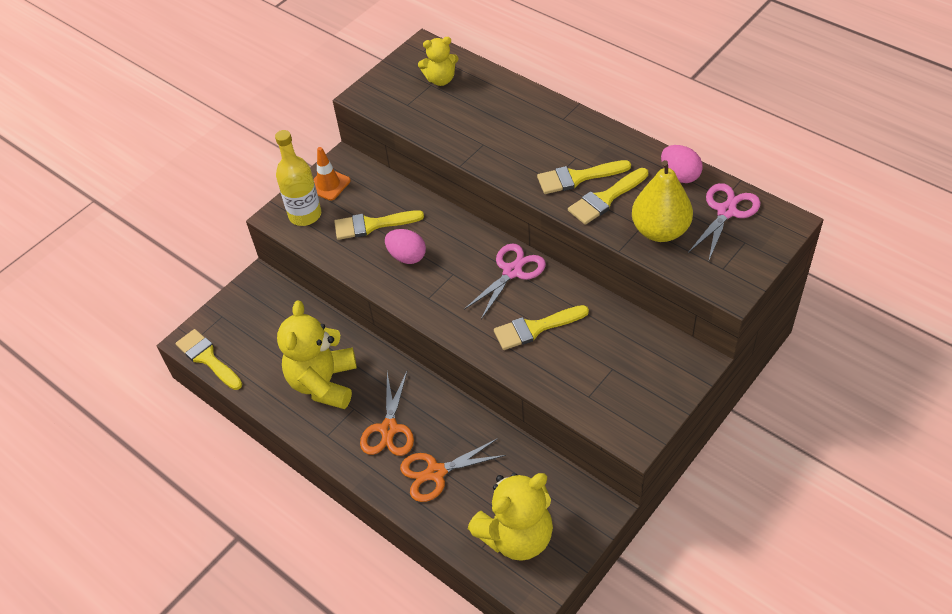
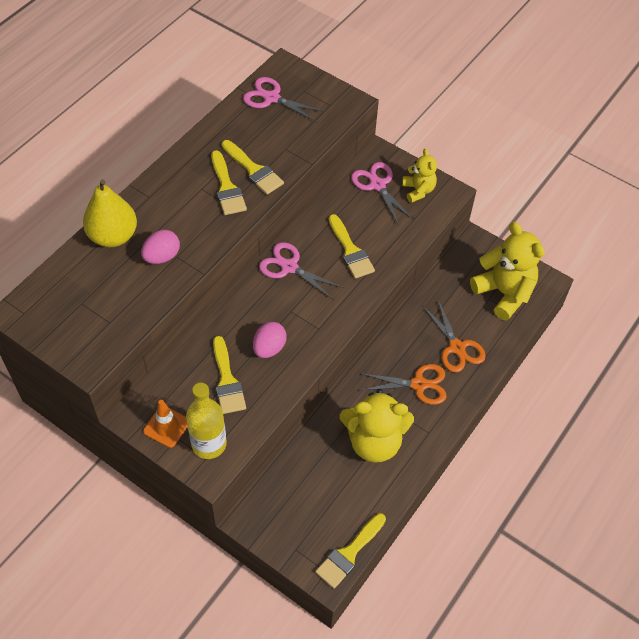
camera: 100 degrees left, 5 degrees up
(440, 79) = (75, 294): yellow teddy bear -> yellow teddy bear (418, 190)
(642, 358) = (377, 185): none -> pink scissors
(660, 231) = (291, 138): yellow pear -> yellow pear (113, 236)
(680, 175) = (229, 122): pink egg -> pink egg (162, 256)

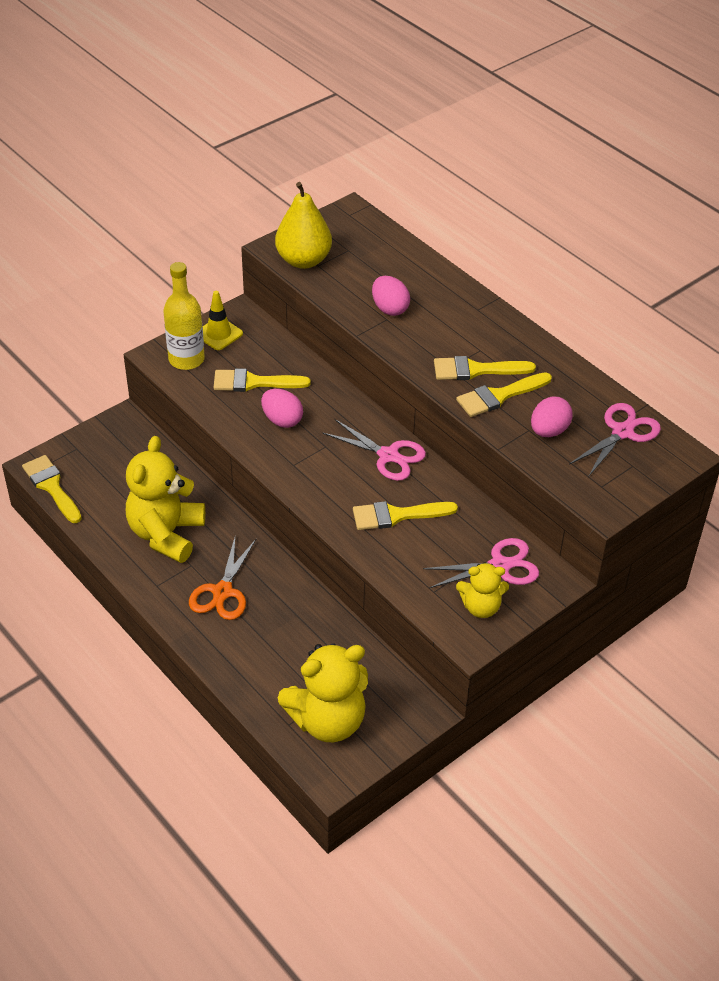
camera: 105 degrees right, 10 degrees down
(113, 236) = (428, 278): yellow pear -> yellow pear (303, 260)
(166, 426) = (218, 334): orange traffic cone -> yellow traffic cone
(283, 137) = (549, 431): none -> pink egg
(289, 267) = (388, 456): pink scissors -> pink scissors turned 75 degrees clockwise
(457, 347) = (260, 643): orange scissors -> none

